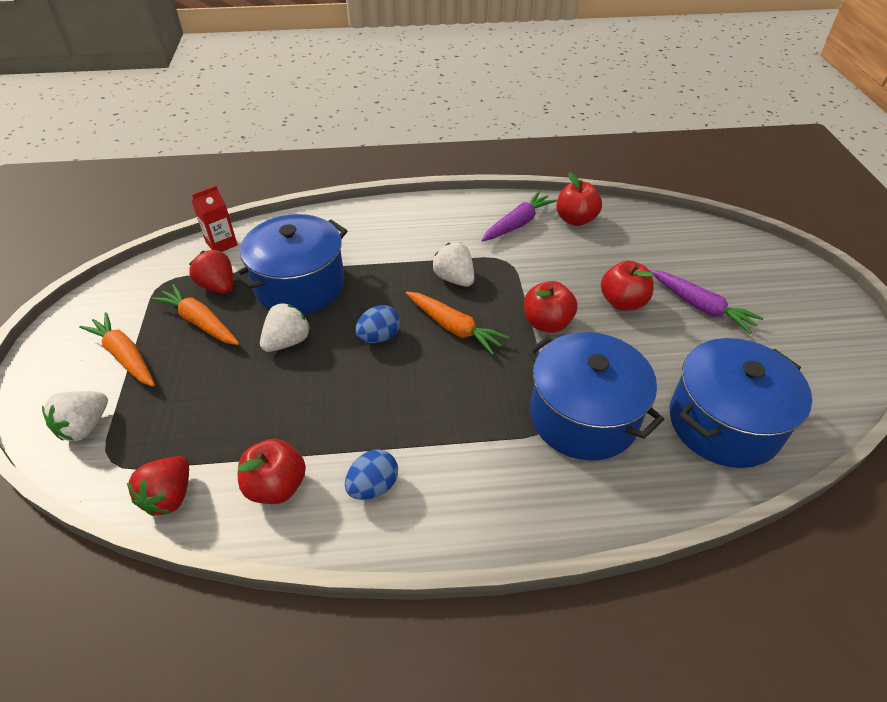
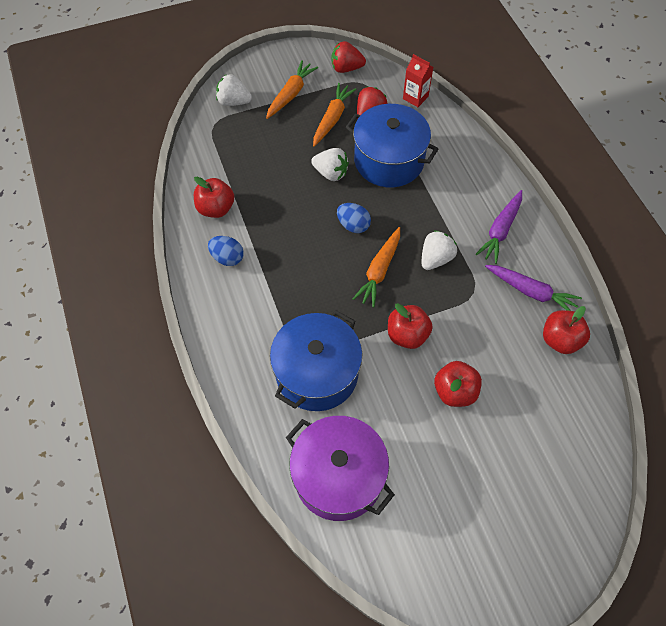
camera: 75 degrees right, 15 degrees up
(169, 496) = (198, 161): red strawberry -> red strawberry (346, 68)
(701, 307) = (473, 459): purple carrot -> purple carrot (500, 230)
(723, 423) = (338, 476): blue pot -> purple pot

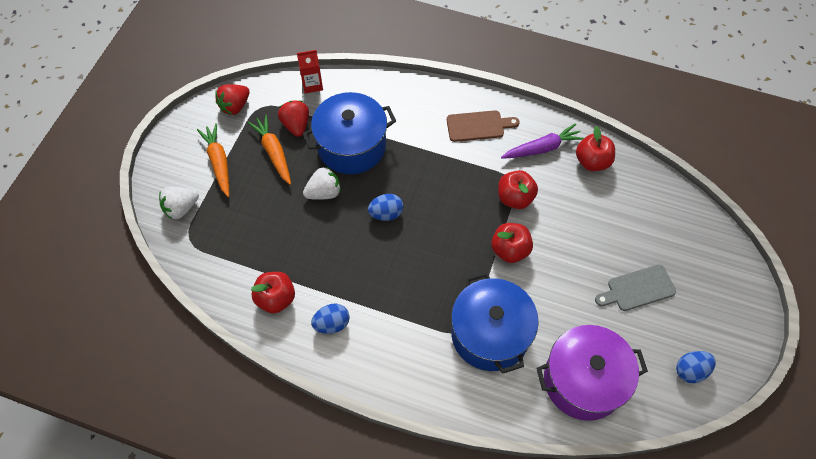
camera: 50 degrees left, 0 degrees up
(379, 270) = (441, 227): orange carrot -> none
(429, 565) = (690, 370): none -> blue egg
(435, 258) = (464, 183): white strawberry -> none
(454, 391) = (578, 255): red apple -> red apple (515, 198)
(469, 464) = (637, 289): none -> grey cutting board
(500, 230) = (478, 126): purple carrot -> brown cutting board

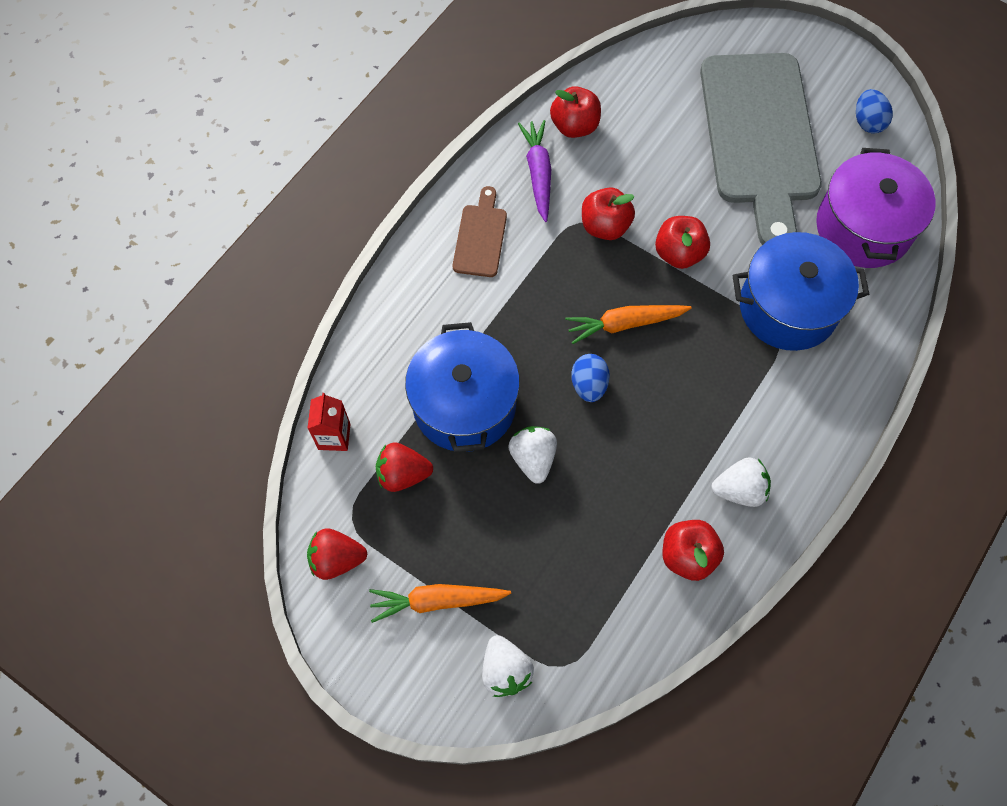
camera: 75 degrees left, 5 degrees up
(235, 106) = (337, 559): red strawberry -> red strawberry turned 120 degrees clockwise
(274, 152) = (443, 516): orange carrot -> orange carrot (625, 324)
(332, 324) = (739, 490): blue egg -> white strawberry
(637, 289) = (760, 137): grey cutting board -> grey cutting board, size x2.34

